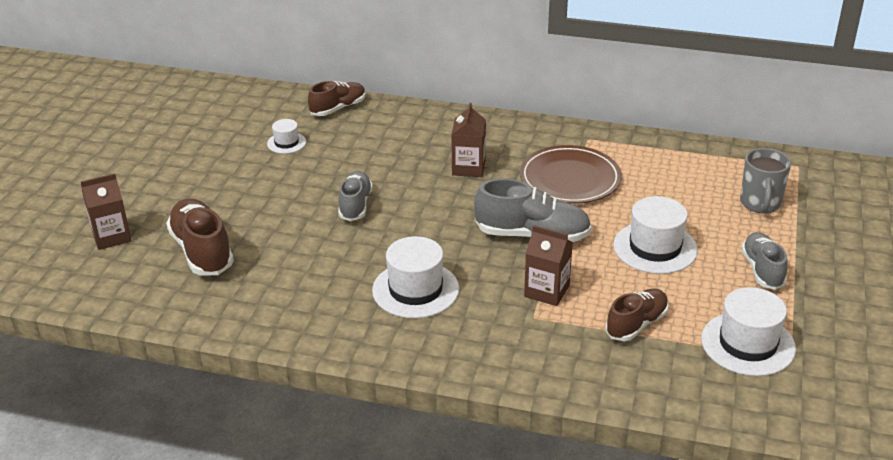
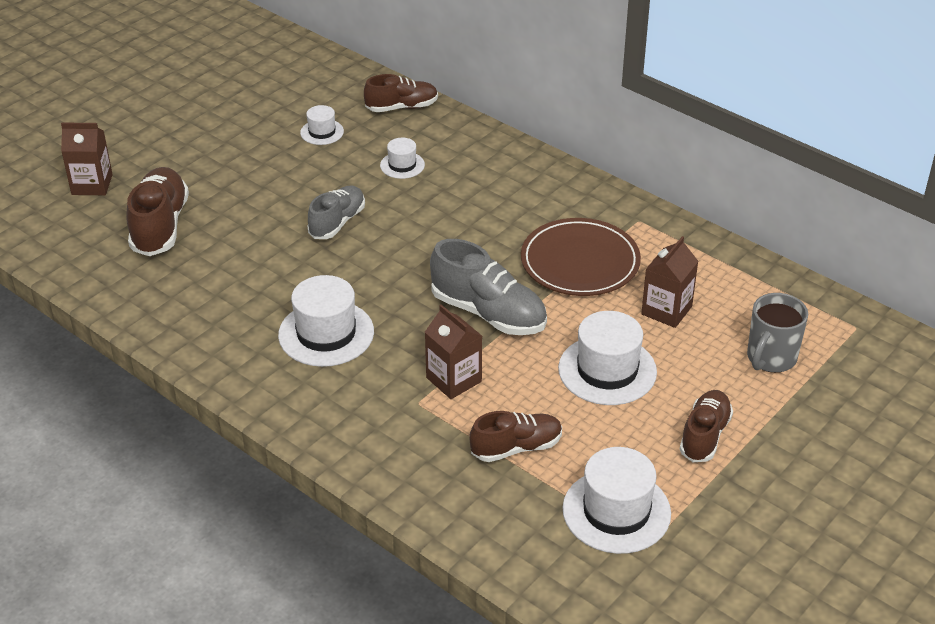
camera: 25 degrees right, 5 degrees up
(373, 149) = (402, 165): none -> white hat
(468, 168) = (483, 216): brown carton -> brown carton (666, 310)
(762, 270) = (704, 436): grey shoe -> brown shoe

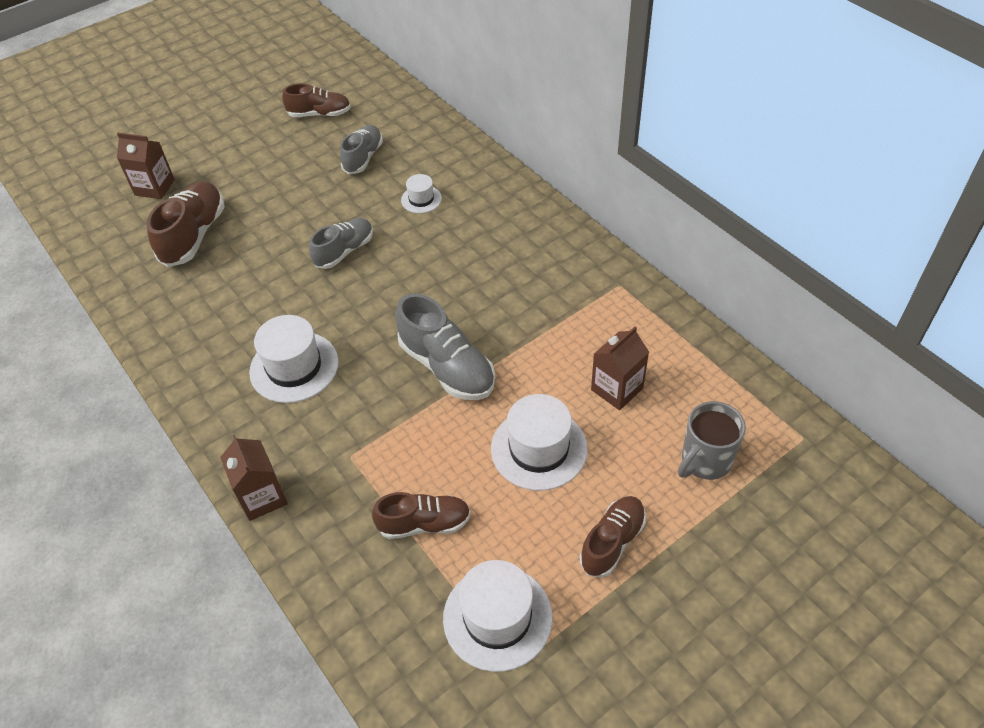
camera: 15 degrees right, 10 degrees up
(322, 132) = (363, 158): white hat -> grey shoe
(402, 107) = (440, 140): brown shoe -> brown shoe (319, 114)
(454, 379) = (391, 436): brown carton -> brown carton (262, 497)
(580, 262) = (550, 323): brown plate -> none

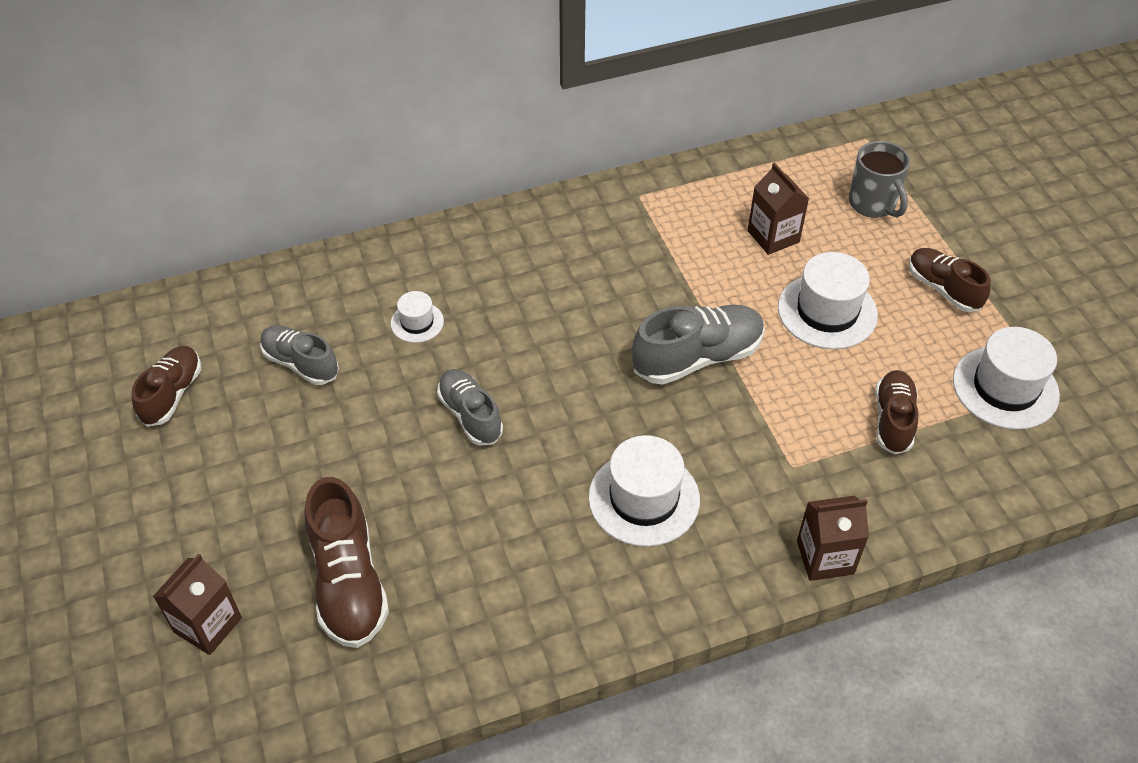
camera: 75 degrees left, 0 degrees up
(194, 235) = (348, 582): brown shoe -> brown shoe turned 135 degrees counterclockwise

